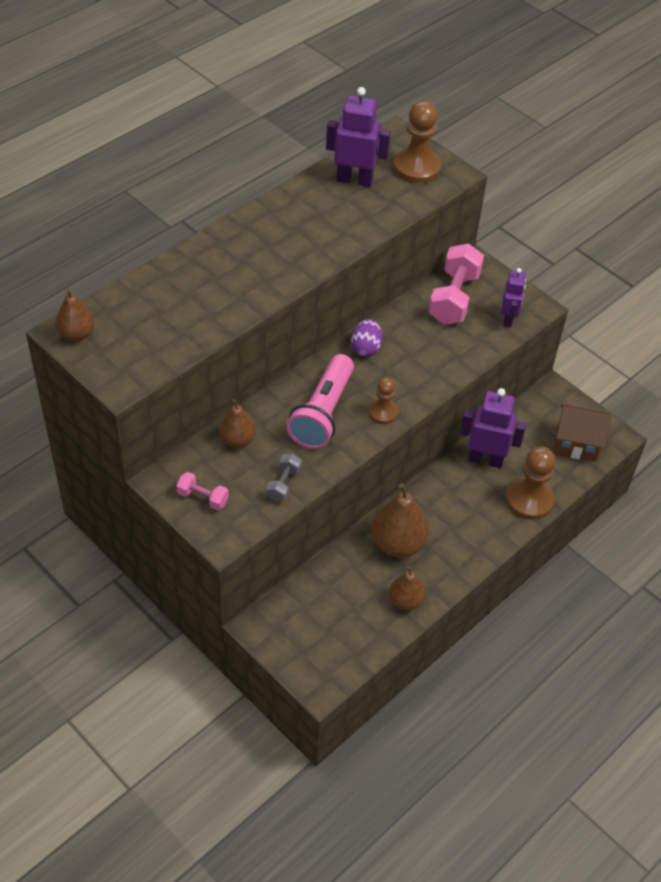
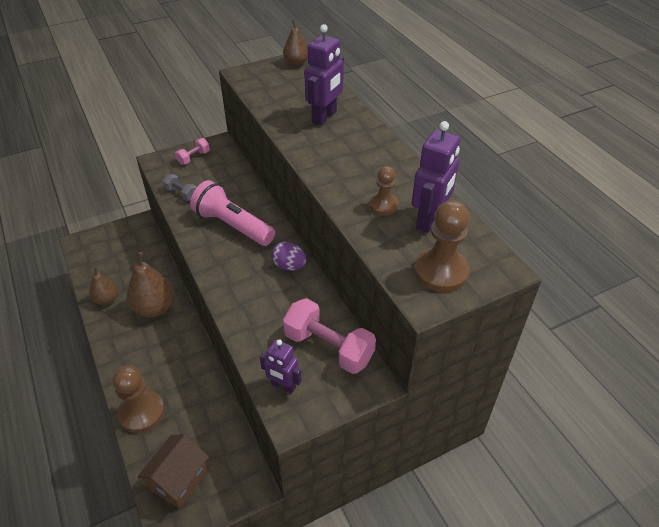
camera: 110 degrees right, 5 degrees down
(237, 440) = (232, 179): brown pear -> none
(383, 412) = (215, 260): brown pawn -> brown pawn (383, 205)
(485, 459) = (200, 393): purple robot -> purple robot (324, 117)

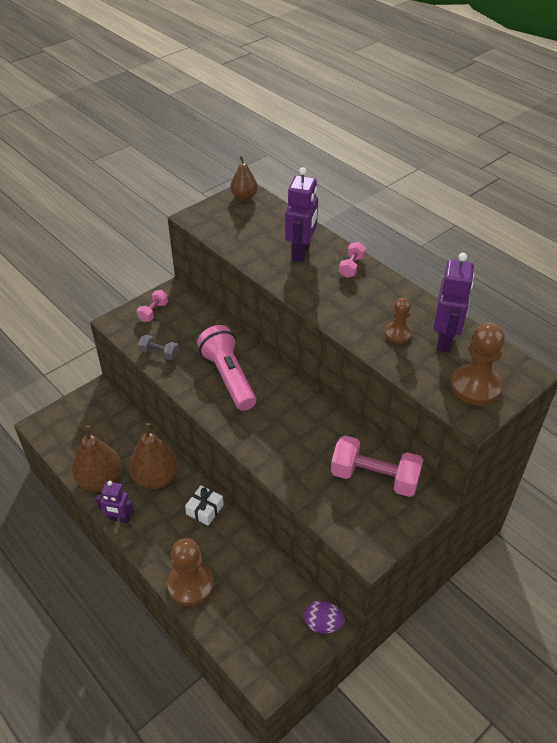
camera: 15 degrees left, 0 degrees up
(106, 299) = (100, 480): brown pear -> brown pear, size x1.65
(179, 480) = (257, 639): brown house -> none
(185, 346) = (205, 509): none -> white gift
(232, 225) = (228, 377): pink flashlight -> pink flashlight turned 45 degrees clockwise
(283, 386) = (348, 523): purple robot -> purple robot (119, 519)
(289, 266) = (303, 407): purple egg -> purple egg (323, 624)
(367, 137) = (351, 267): none -> pink dumbbell

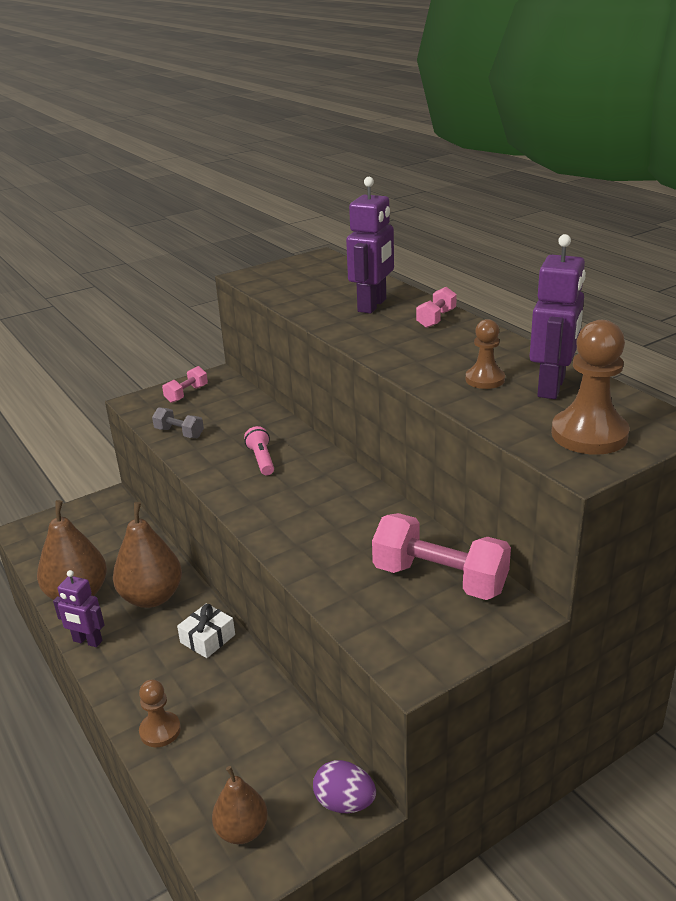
camera: 10 degrees right, 15 degrees down
(191, 584) = (160, 731): brown pawn -> brown pawn, size x0.59
(228, 377) = (261, 459): pink flashlight -> pink flashlight, size x0.48
(244, 197) = (316, 260): brown pear -> brown pear (242, 830)

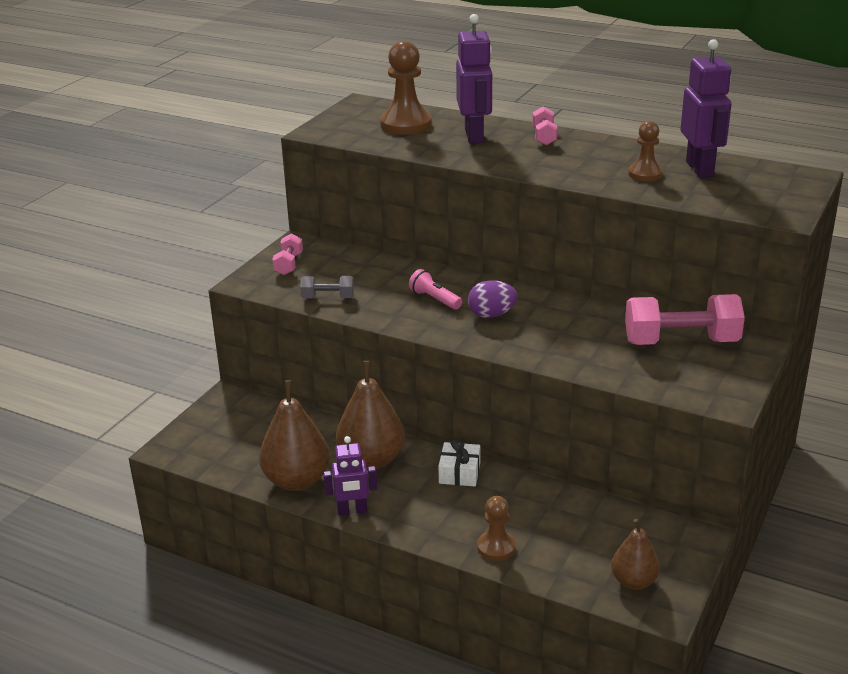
camera: 30 degrees left, 0 degrees up
(344, 803) = (687, 537): purple egg -> purple egg (491, 315)
(589, 435) = (765, 194): brown pawn -> brown pawn (406, 124)

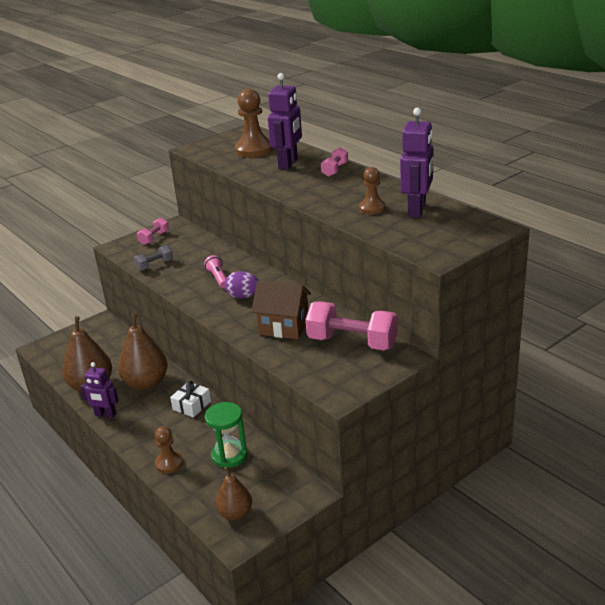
camera: 25 degrees right, 0 degrees up
(328, 298) = (154, 265): grey dumbbell -> grey dumbbell turned 60 degrees counterclockwise
(564, 519) = (229, 455): none -> green hourglass
(582, 340) = (284, 327): none -> brown house

